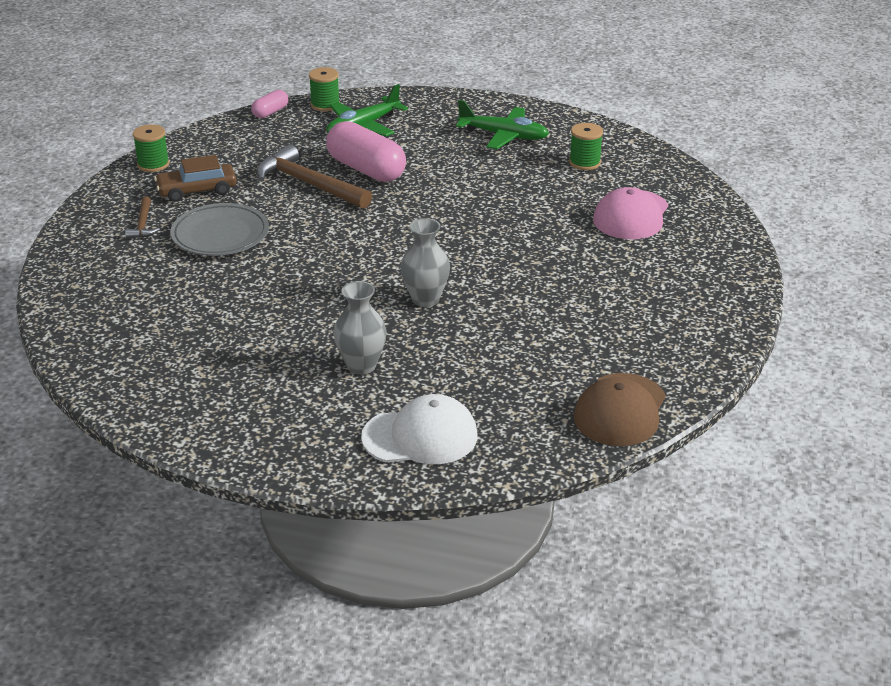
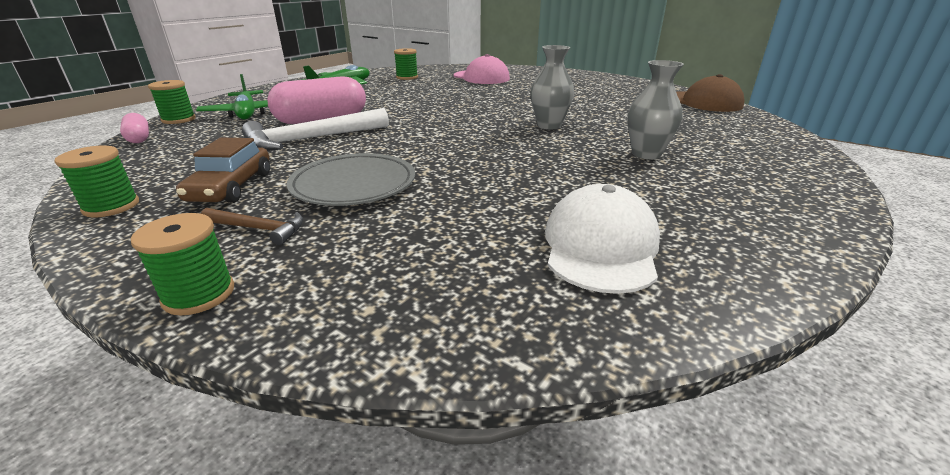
camera: 70 degrees left, 5 degrees down
(74, 235) = (199, 294): none -> green spool
(309, 184) = (312, 139): brown hammer -> white hammer
(420, 436) = (753, 148): white cap -> white cap (600, 246)

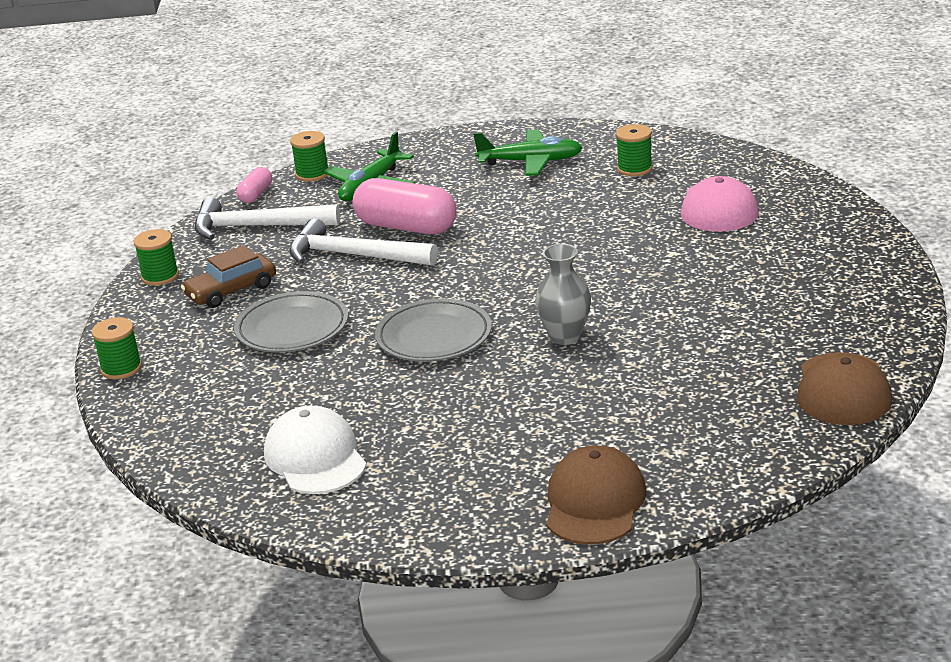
camera: 55 degrees right, 0 degrees up
(178, 150) = (257, 227): none -> white hammer
(259, 229) = (194, 339): brown hammer -> none
(477, 150) = (434, 336): none -> grey plate
(600, 246) = (315, 458): white cap -> white cap turned 90 degrees counterclockwise
(646, 154) = (545, 417): grey vase -> none
(791, 173) = (594, 502): none -> brown cap

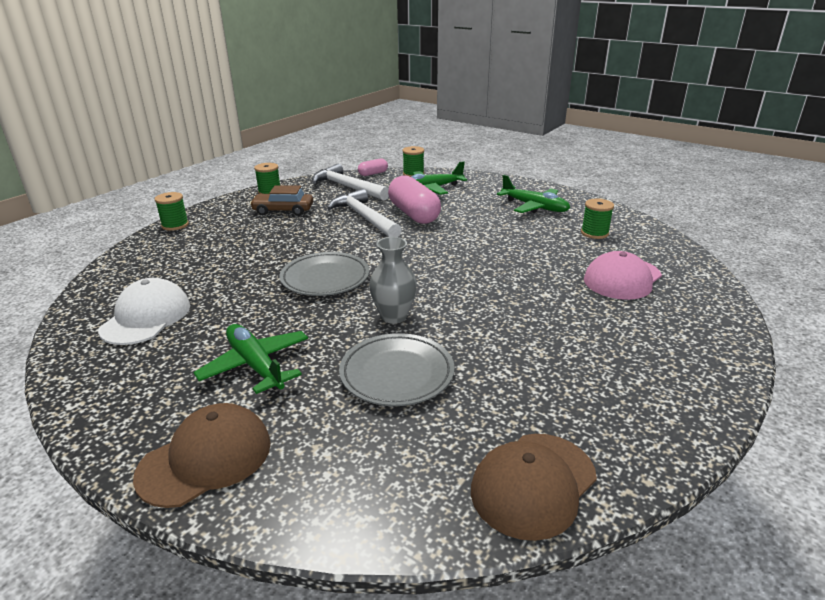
camera: 35 degrees right, 0 degrees up
(292, 328) = (272, 240): grey plate -> grey plate (397, 374)
(511, 433) = (255, 365): none -> green plane

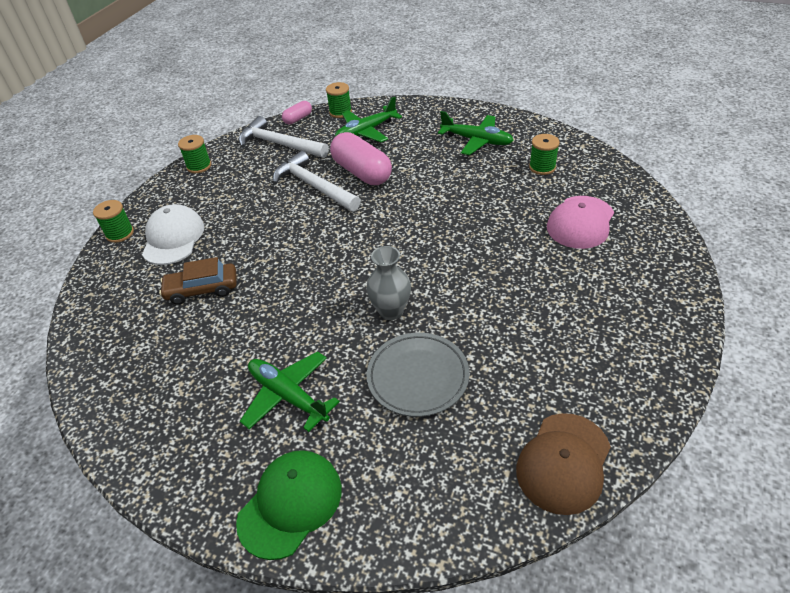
camera: 10 degrees left, 15 degrees up
(146, 317) = (155, 362): white cap -> white cap (173, 238)
(205, 459) = (290, 504): brown cap -> green cap
(283, 210) = (225, 191): brown car -> brown car (202, 289)
(325, 278) = (308, 276): grey plate -> none

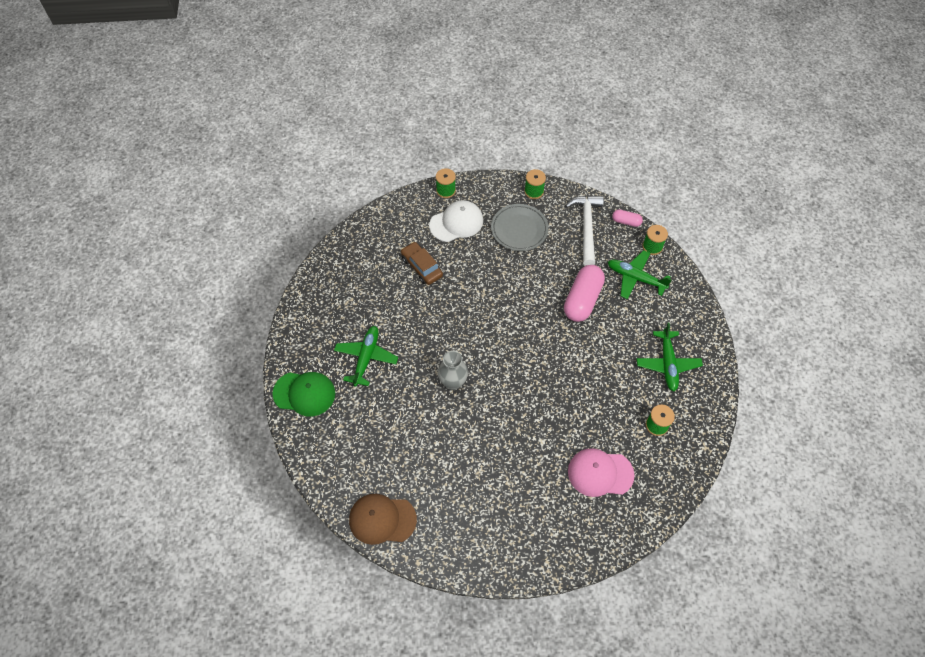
camera: 60 degrees right, 15 degrees up
(314, 186) = (550, 276): white hammer -> none
(418, 377) = (408, 420): grey plate -> grey plate (519, 229)

